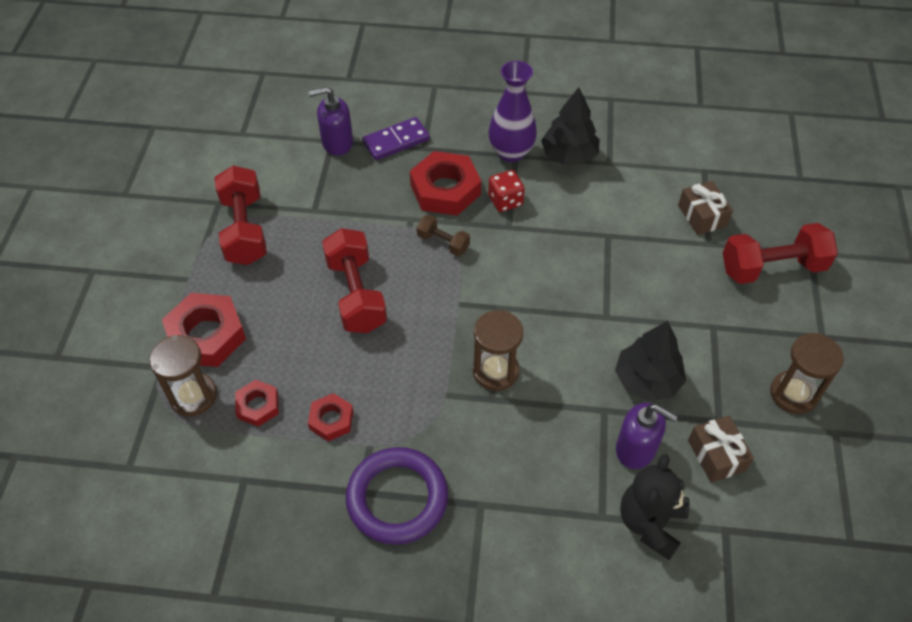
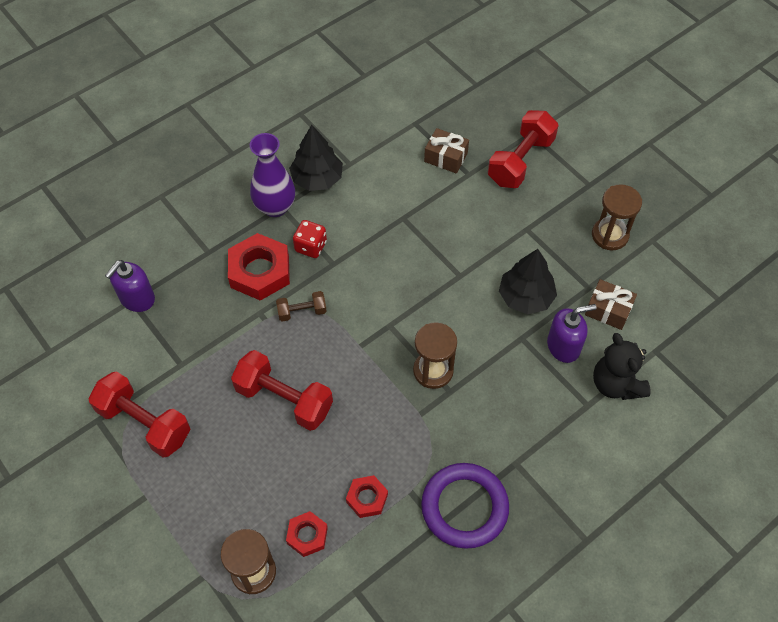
camera: 45 degrees left, 5 degrees up
(206, 335) = (211, 523): red nut -> none
(396, 141) = (182, 262): purple domino -> none

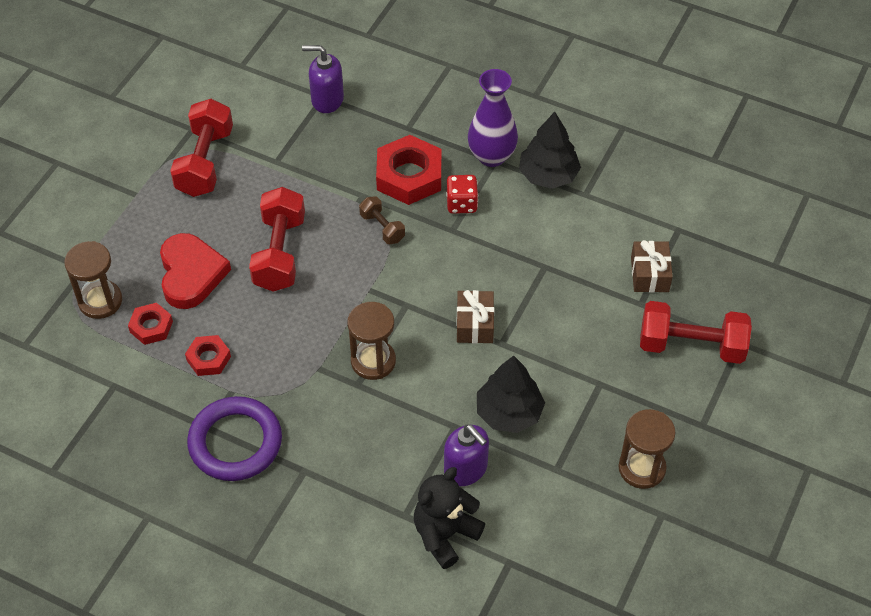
camera: 65 degrees right, 5 degrees down
(266, 480) = (191, 274): none -> red heart
(608, 310) = (537, 498): brown gift -> brown gift (475, 324)

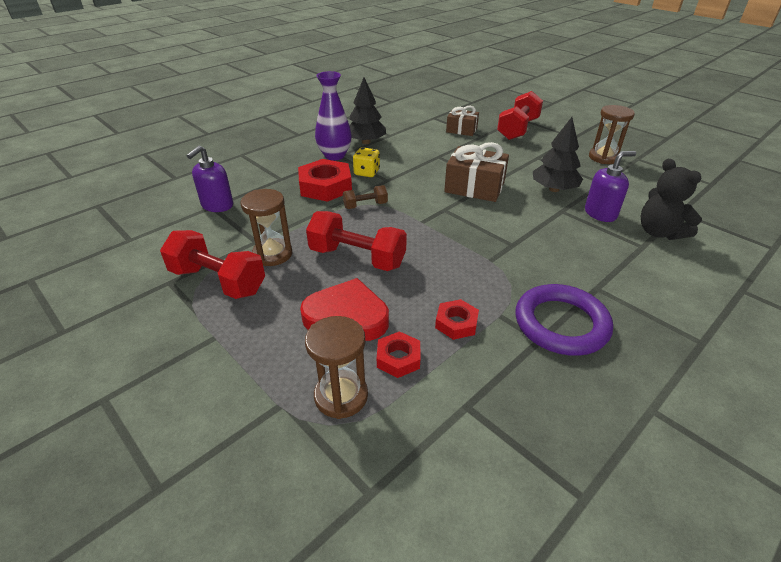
camera: 70 degrees left, 15 degrees down
(373, 361) = (492, 233): brown hourglass -> brown hourglass (272, 254)
(461, 204) = (366, 172): red dice -> yellow dice
(475, 324) = (474, 187): brown gift -> brown gift, size x1.58

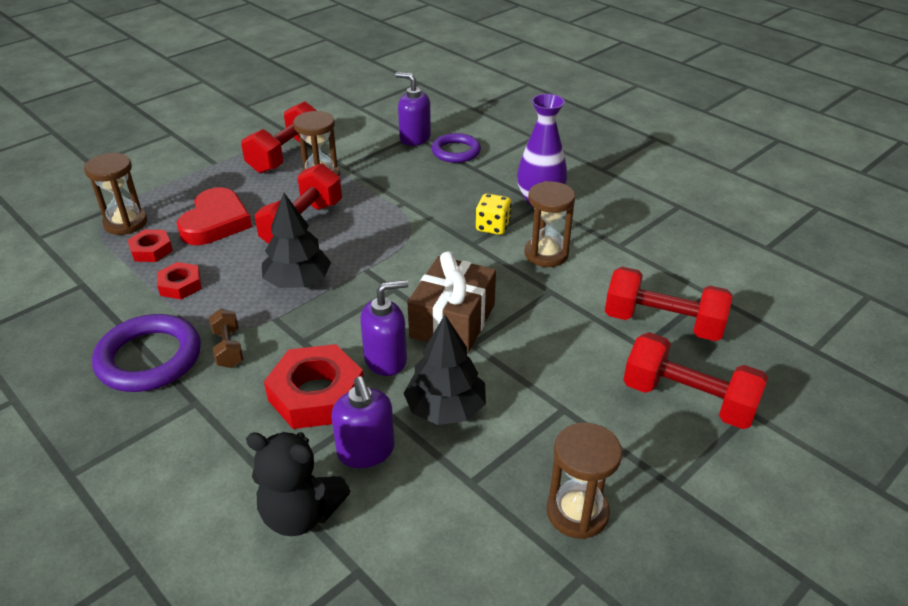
camera: 90 degrees right, 0 degrees up
(251, 186) = (456, 151): none -> purple ring
(325, 186) = (455, 198): red nut -> red nut (316, 394)
(365, 205) = (407, 228): brown dumbbell -> brown dumbbell (228, 348)
(366, 142) = (588, 224): black tree -> black tree (298, 281)
(399, 156) = (546, 254): none -> brown hourglass
(461, 130) = (662, 323): brown gift -> red dumbbell
(519, 210) = (386, 359): none -> purple soap dispenser
(659, 232) = (301, 514): black teddy bear -> black teddy bear turned 135 degrees counterclockwise

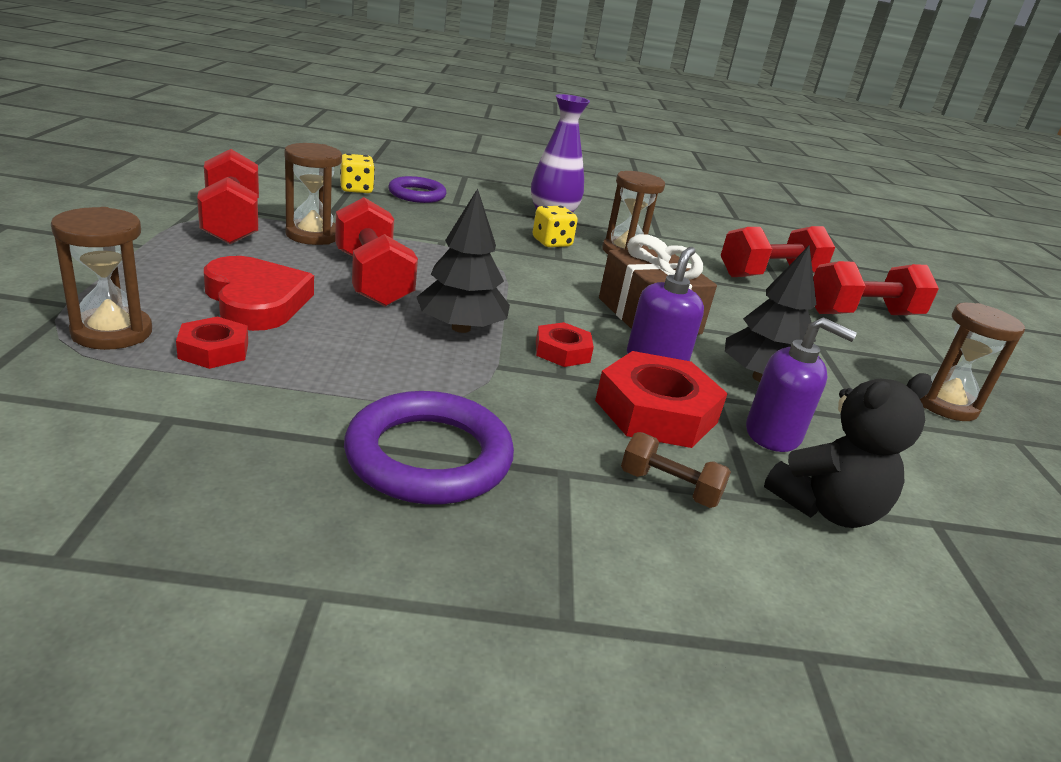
camera: 50 degrees left, 10 degrees down
(180, 285) = (327, 372): red nut -> red nut (562, 351)
(228, 348) = (502, 409): brown dumbbell -> brown dumbbell (669, 487)
(414, 138) = (356, 189): purple soap dispenser -> yellow dice

